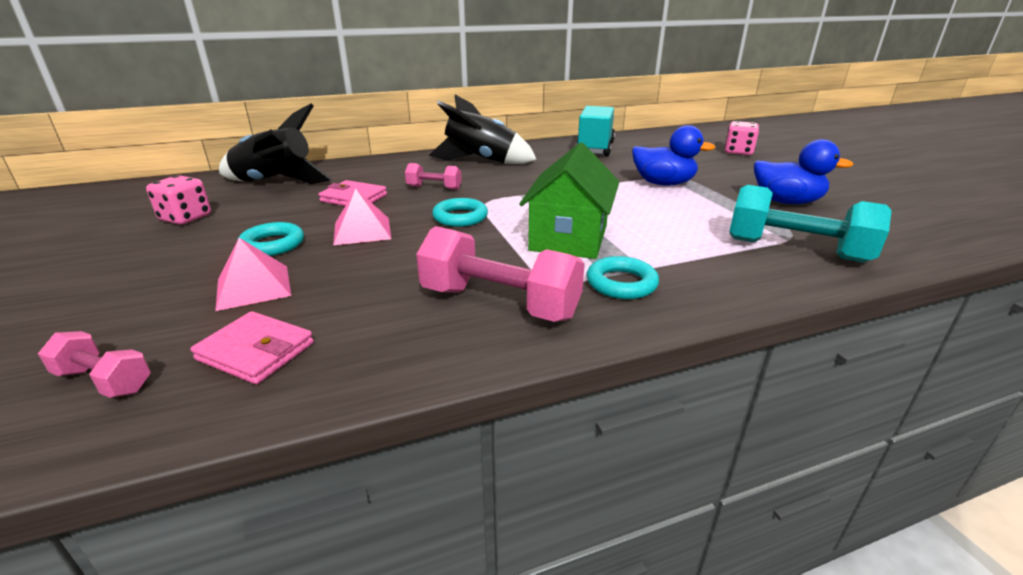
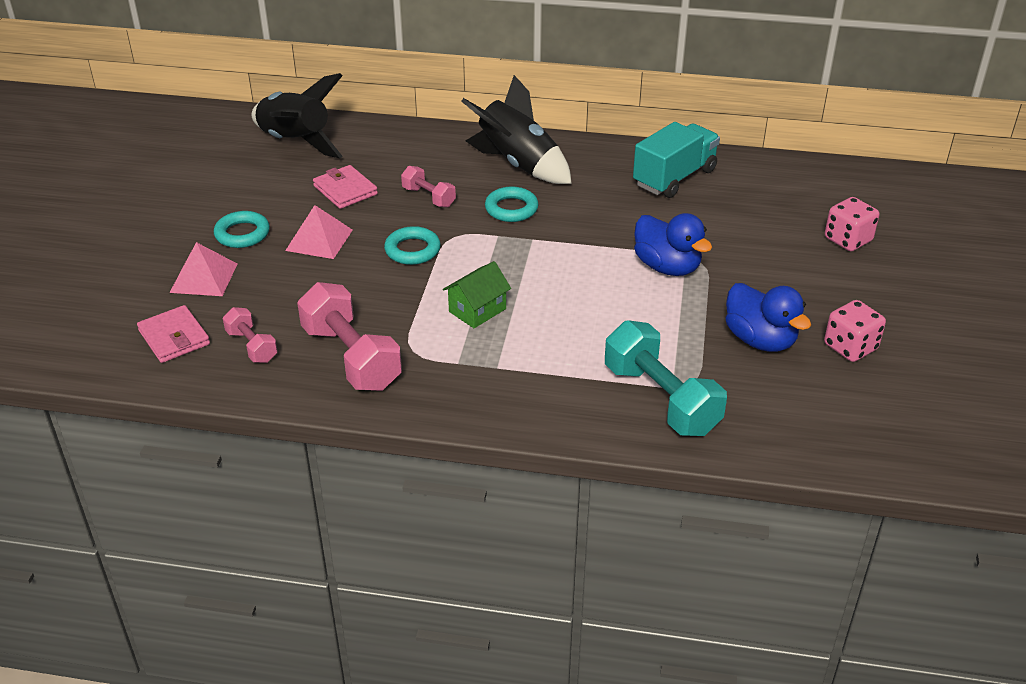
camera: 30 degrees right, 10 degrees up
(104, 381) = (88, 327): pink dumbbell -> pink dumbbell (252, 346)
(186, 218) = (198, 175): pink dice -> pink dice (850, 347)
(569, 238) = (477, 310): green house -> green house, size x0.57
(621, 283) = (460, 374): turquoise ring -> turquoise ring (511, 209)

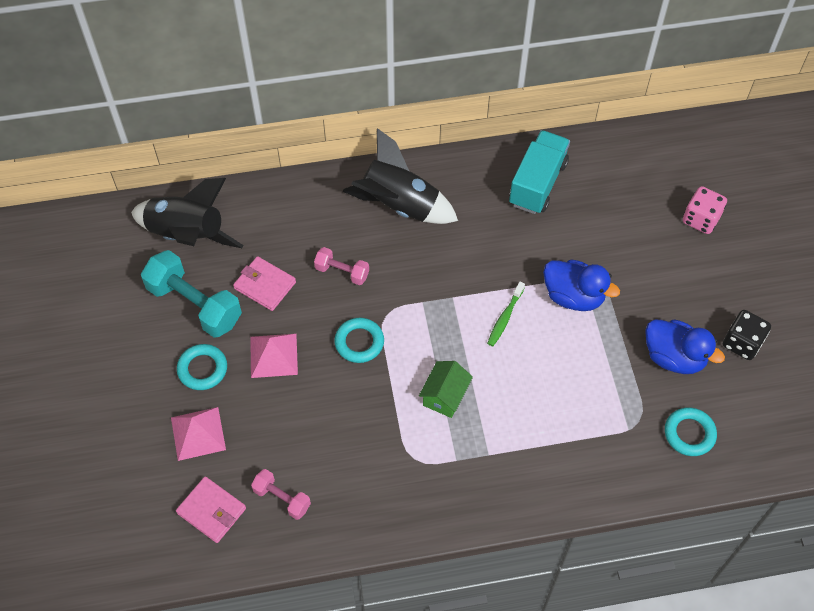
camera: 20 degrees left, 20 degrees up
(351, 358) = (369, 483): pink dumbbell -> none
(511, 209) = (419, 265): turquoise ring -> turquoise ring (689, 434)
(580, 266) = (505, 318): none -> green toothbrush
(661, 399) = (625, 446): turquoise dumbbell -> turquoise dumbbell (195, 304)
(850, 347) = (742, 343): pink dice -> black dice

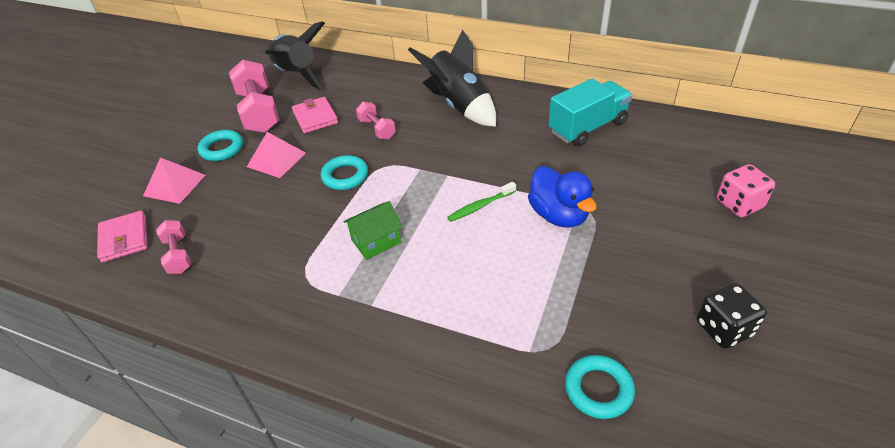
camera: 35 degrees right, 15 degrees down
(195, 304) = (259, 111): turquoise dumbbell -> pink dumbbell
(674, 357) = (630, 307): blue duck -> none

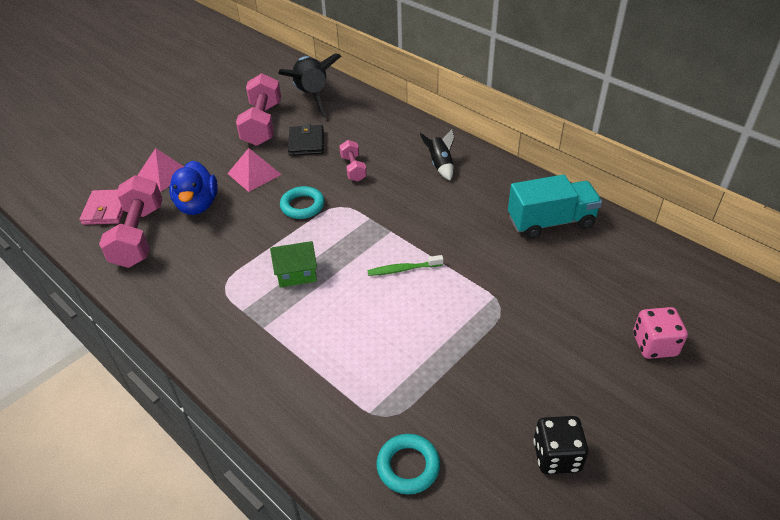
camera: 20 degrees right, 0 degrees up
(178, 255) = (139, 236): pink dumbbell -> pink dumbbell, size x1.88
(222, 149) = (216, 151): turquoise ring -> none
(315, 117) = (306, 143): pink wallet -> black wallet
(459, 105) = (440, 165): black rocket -> black rocket, size x0.51
(558, 215) = (469, 300): blue duck -> blue duck (198, 205)

